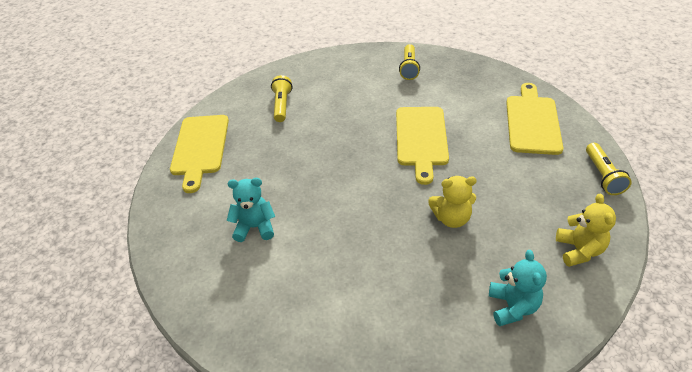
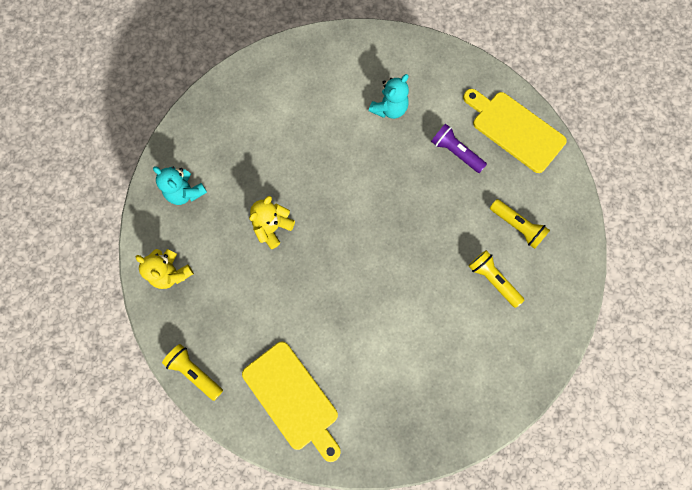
camera: 130 degrees right, 30 degrees up
(255, 164) = (455, 152): none -> purple flashlight
(409, 68) = (469, 384): yellow flashlight -> yellow flashlight (492, 279)
(421, 139) = (364, 290): yellow cutting board -> none

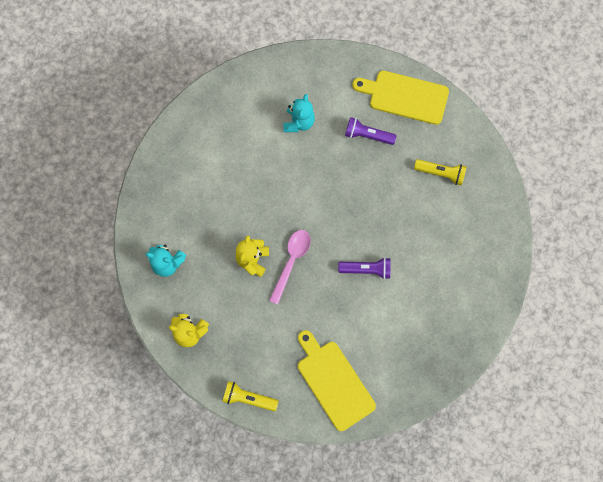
camera: 25 degrees left, 0 degrees up
(293, 398) = (333, 382): yellow cutting board -> yellow cutting board turned 150 degrees counterclockwise
(312, 248) = (291, 261): none -> pink spoon
(387, 293) = (366, 269): none -> purple flashlight
(492, 279) = (441, 223): yellow flashlight -> none

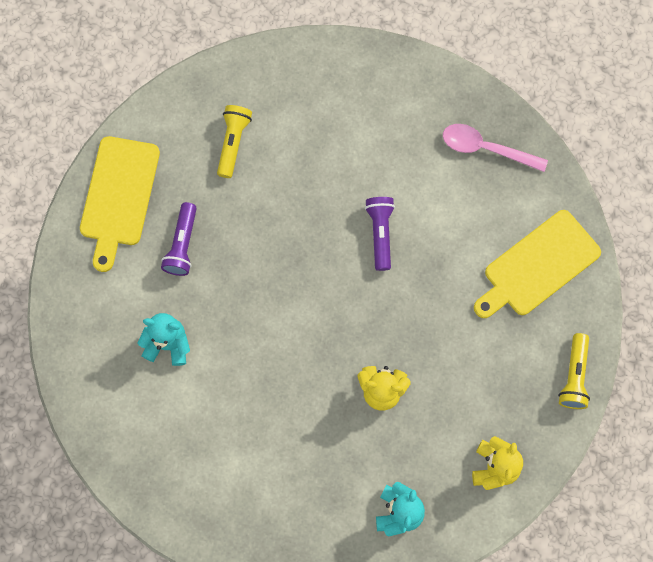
camera: 95 degrees left, 0 degrees up
(291, 261) = (379, 336): pink spoon -> pink spoon (485, 148)

